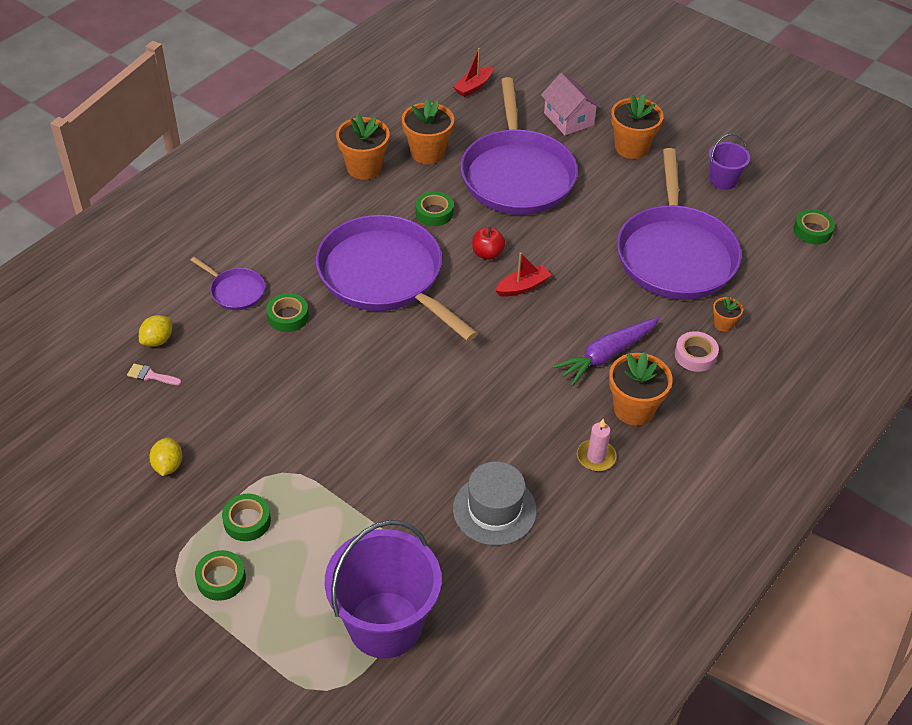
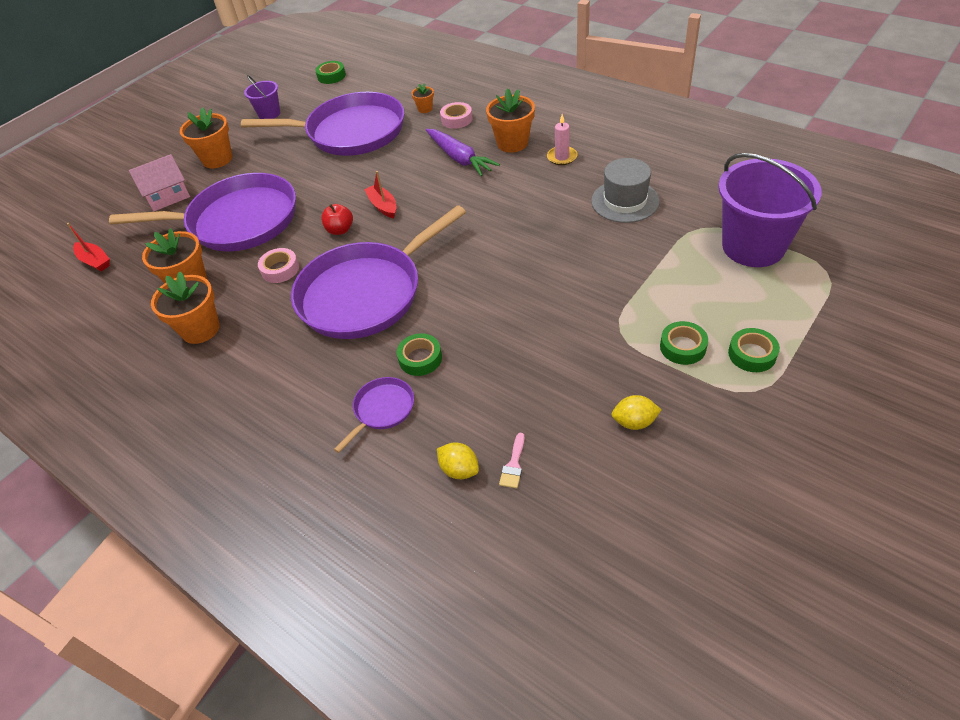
camera: 85 degrees left, 0 degrees up
(434, 213) = (280, 269): green tape -> pink tape

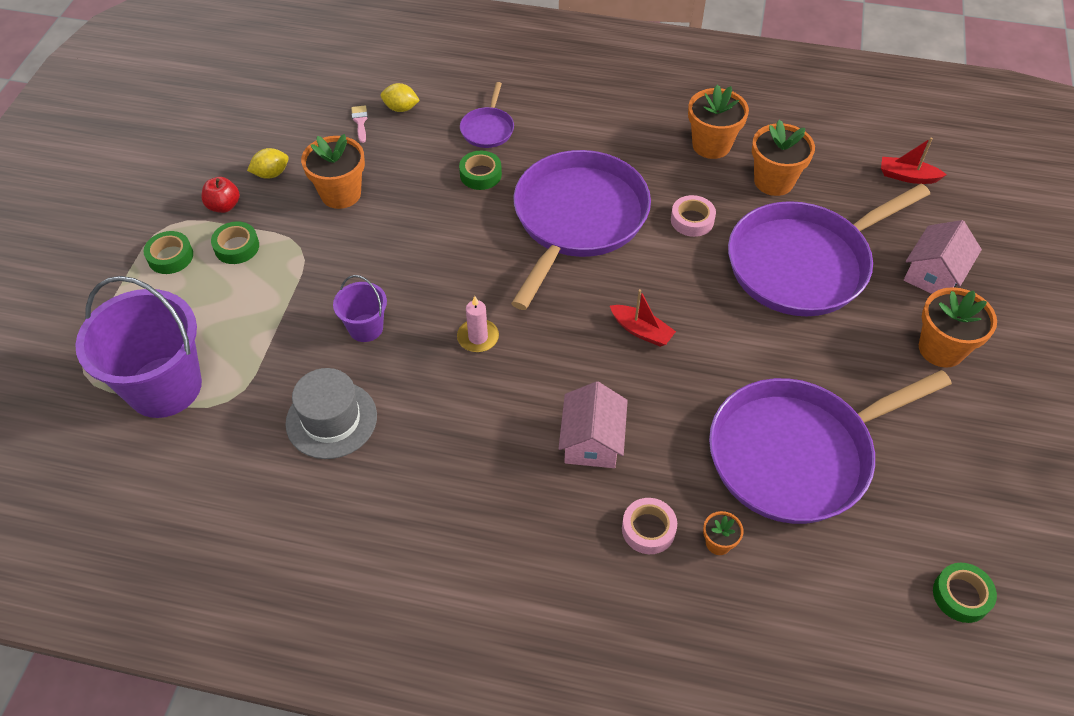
camera: 150 degrees right, 5 degrees up
(269, 114) = (967, 462): purple bucket -> purple bucket (365, 328)
(340, 230) = (667, 284): red apple -> red apple (224, 206)
(460, 158) = (591, 441): purple carrot -> pink house
(512, 143) = (530, 494): orange flower pot -> orange flower pot (341, 194)
(562, 157) = (443, 482): pink candle -> pink candle (478, 337)

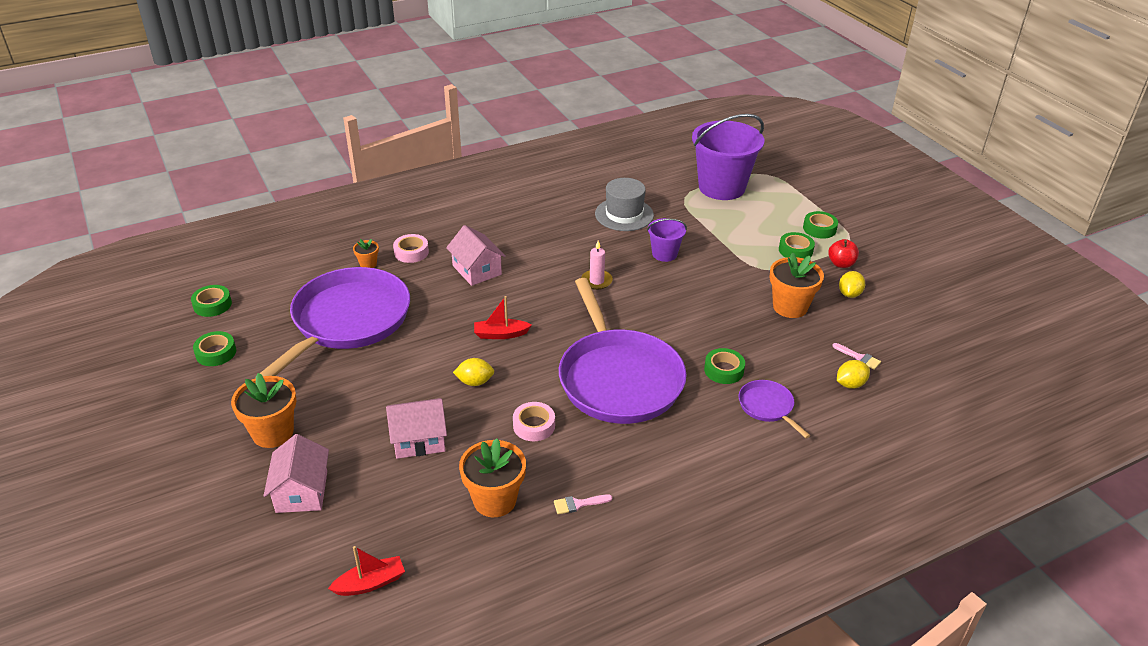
camera: 140 degrees right, 15 degrees down
(711, 145) = (578, 504): orange flower pot -> pink brush
(711, 291) = (475, 382): none -> yellow lemon
(803, 264) = (419, 440): purple pan -> pink house
(976, 499) = (216, 353): none -> green tape

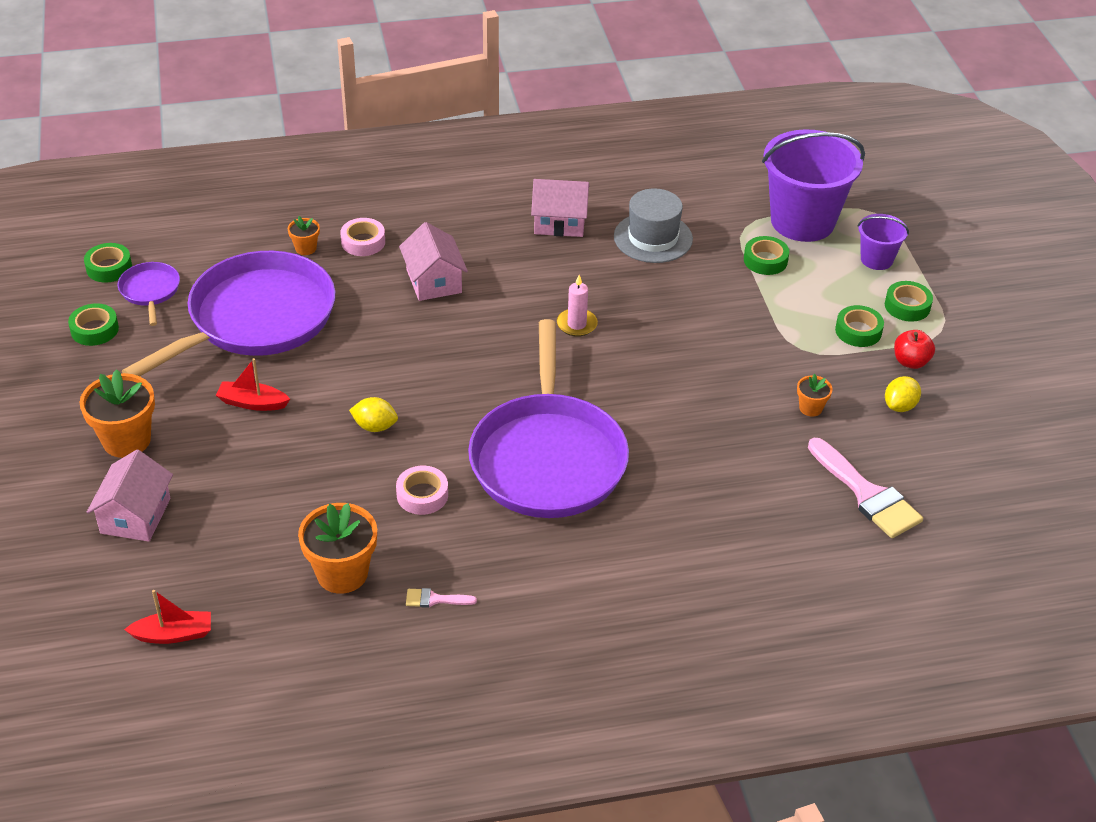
camera: 15 degrees right, 5 degrees up
(419, 440) = (284, 483): pink house -> pink house (559, 222)
(500, 334) = (429, 372): red boat -> red boat (252, 403)
(664, 254) = (681, 303): purple bucket -> purple bucket (876, 259)
(723, 370) = (683, 474): green tape -> green tape (765, 260)
(767, 407) = (715, 532): purple pan -> purple pan (150, 291)
(790, 307) = (810, 408): orange flower pot -> orange flower pot, size x0.51
(850, 384) = (836, 526): yellow lemon -> none
(859, 357) = (866, 494): pink brush -> pink brush, size x2.20

